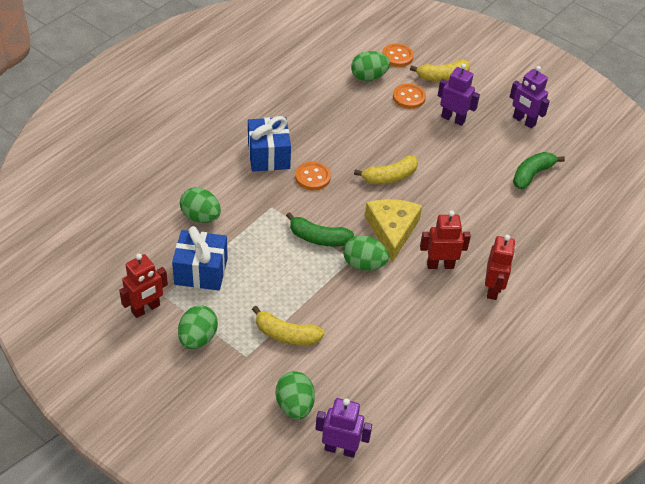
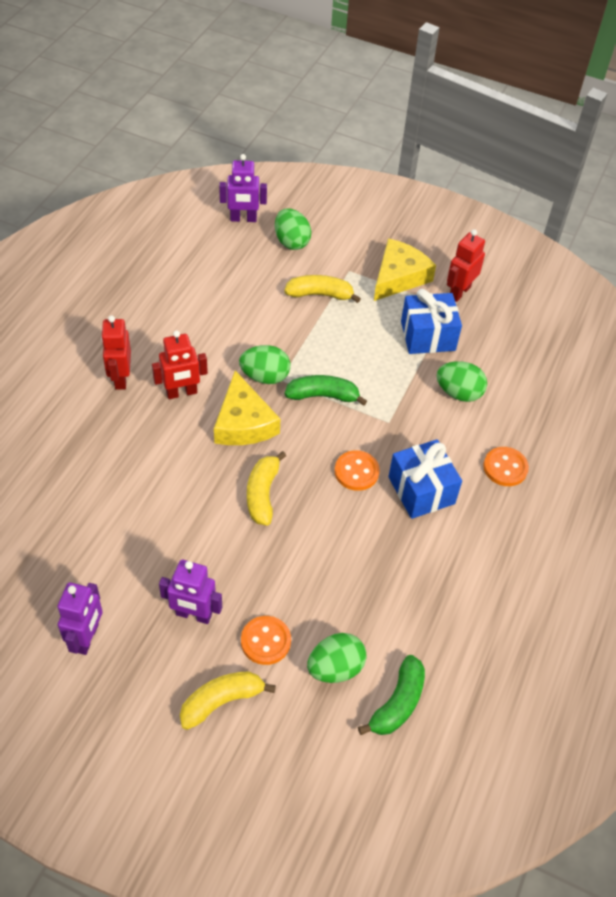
camera: 165 degrees right, 5 degrees up
(198, 338) = (399, 277): green egg -> yellow cheese
(389, 177) = (262, 494): yellow banana -> yellow banana turned 45 degrees counterclockwise
(397, 56) = (302, 730): orange button -> orange button (505, 468)
(524, 121) = (87, 638): purple robot -> purple robot turned 75 degrees clockwise
(532, 174) = (75, 542): green banana -> green banana (397, 703)

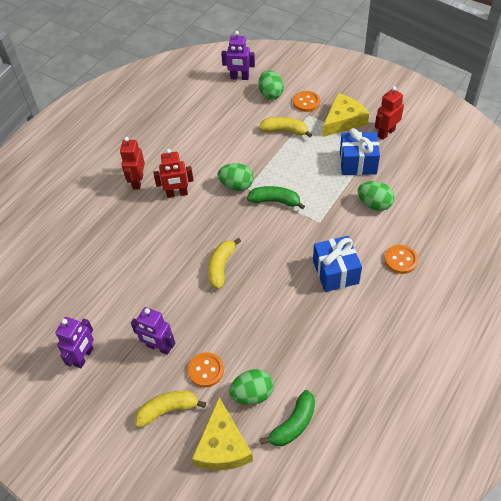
camera: 15 degrees right, 0 degrees up
(243, 422) = (216, 216): yellow cheese -> yellow cheese (222, 446)
(356, 472) = (290, 256): orange button -> orange button (306, 102)

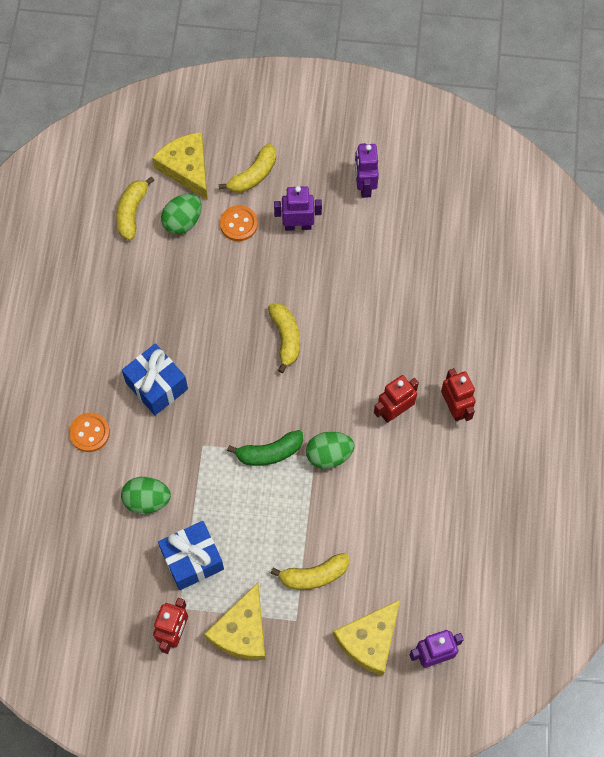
camera: 150 degrees right, 15 degrees up
(270, 94) = (369, 640): green egg -> yellow cheese
(293, 424) = (132, 212): green banana -> yellow banana
(306, 102) = (310, 645): orange button -> none

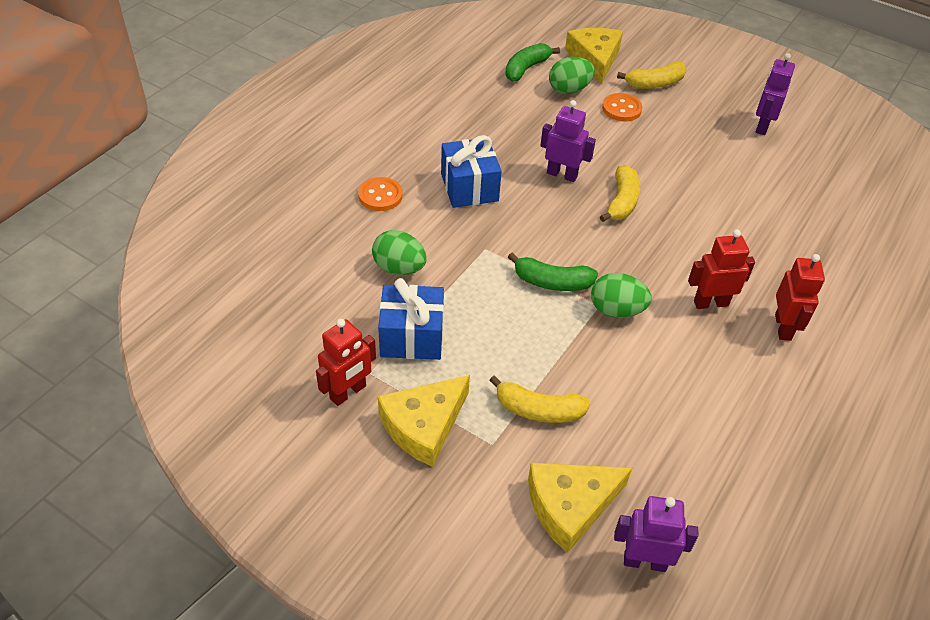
camera: 25 degrees right, 20 degrees down
(132, 212) = (526, 68): yellow banana -> green banana
(298, 225) = (679, 129): purple robot -> purple robot (562, 174)

